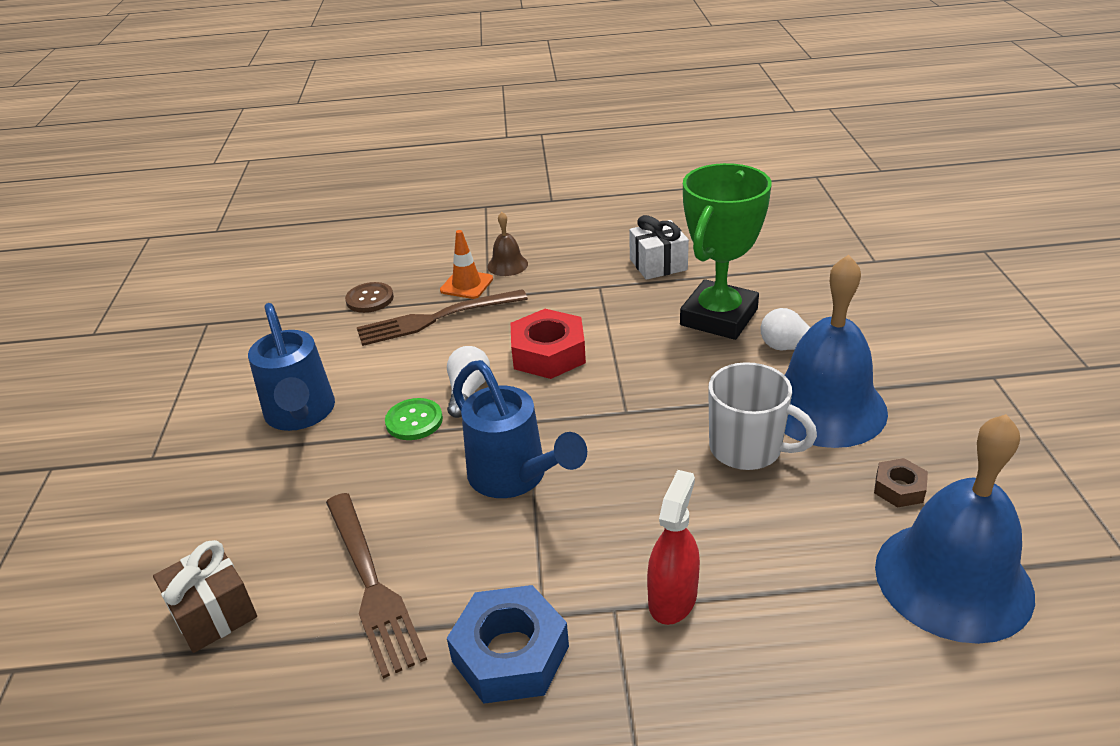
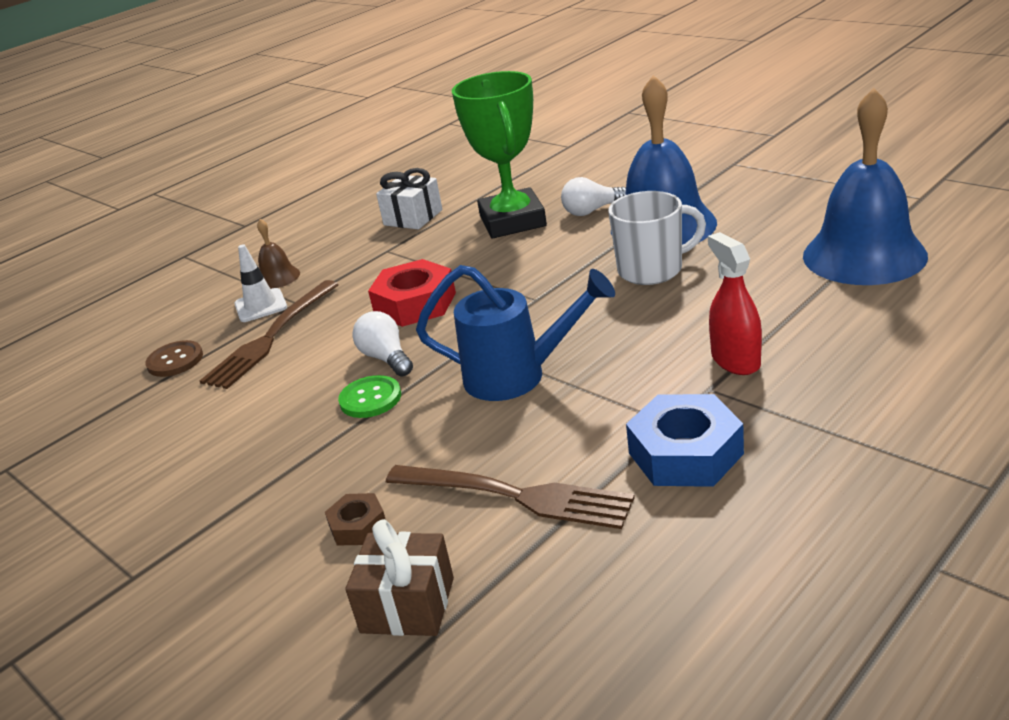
camera: 40 degrees left, 5 degrees down
(301, 415) = (249, 458): blue watering can -> none
(466, 285) = (261, 306): orange traffic cone -> white traffic cone
(899, 488) = (770, 236): brown nut -> brown nut (358, 526)

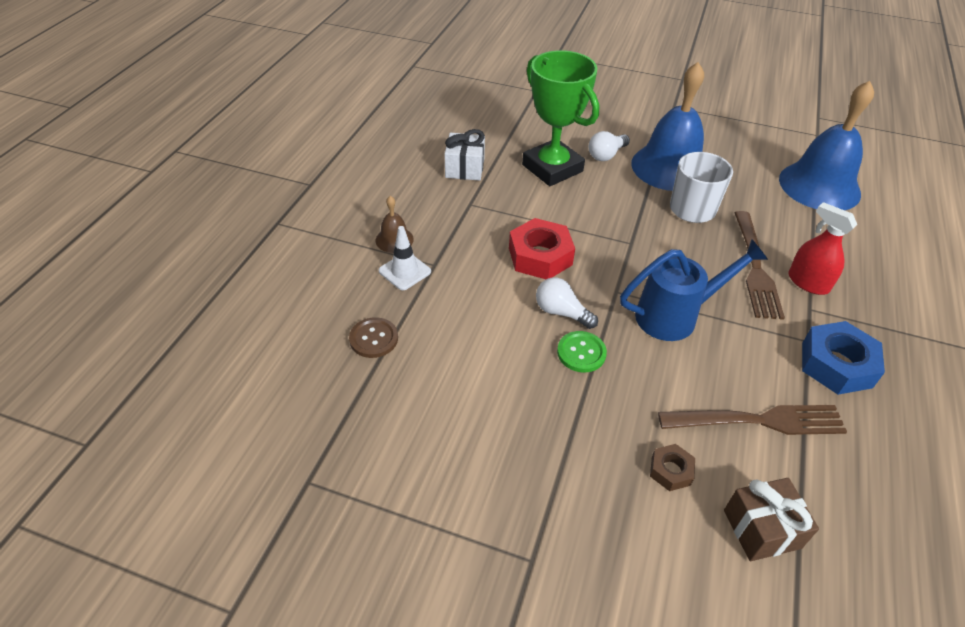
camera: 30 degrees left, 15 degrees up
(271, 337) = (443, 303): brown fork -> brown fork (755, 267)

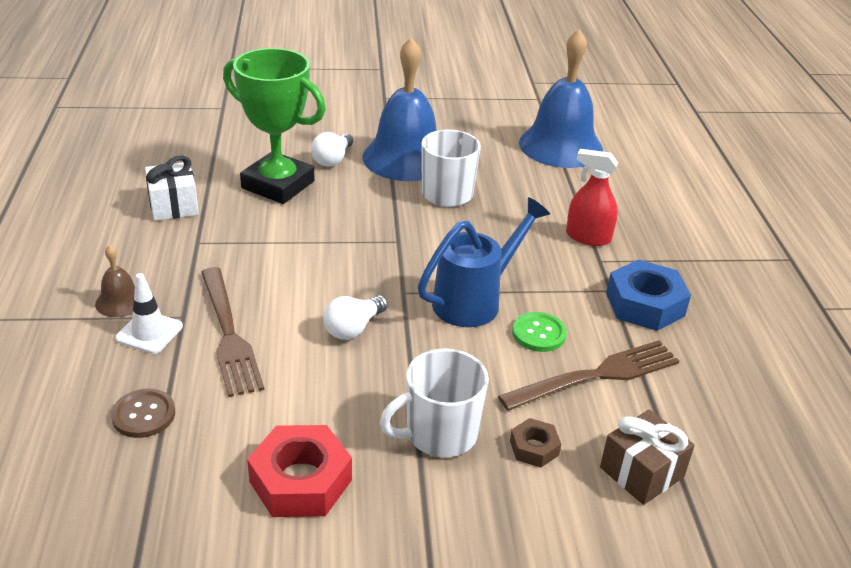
camera: 25 degrees left, 10 degrees down
(540, 256) = (304, 278): red nut -> red nut (301, 481)
(561, 312) = (353, 328): white light bulb -> white light bulb turned 60 degrees counterclockwise
(581, 353) = (393, 362): green button -> green button (538, 333)
(593, 430) = (439, 434): none -> white mug
(755, 267) = (533, 235): brown fork -> brown fork (229, 334)

